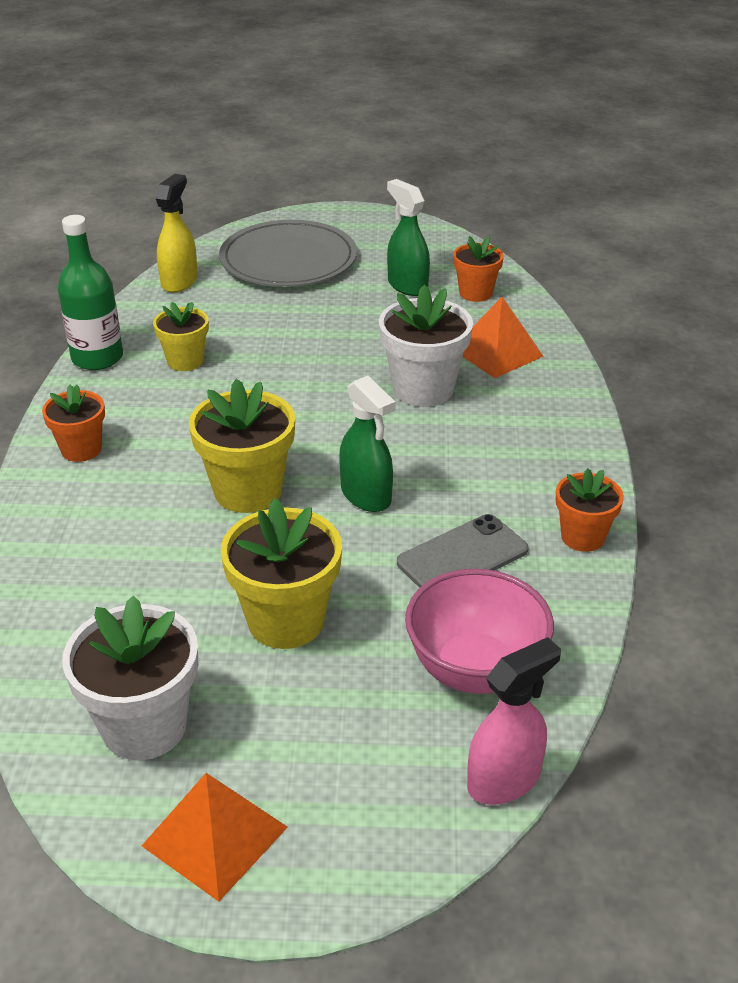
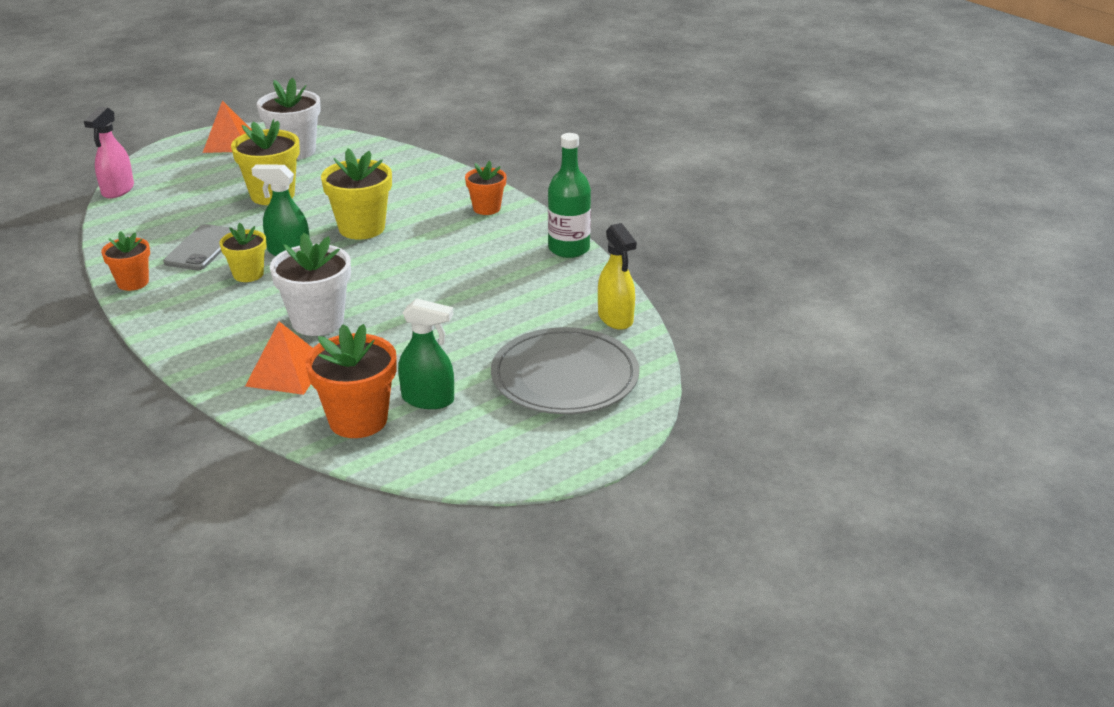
camera: 140 degrees right, 5 degrees down
(185, 361) = (509, 270): yellow flower pot -> yellow flower pot (248, 274)
(475, 293) = (358, 420): orange flower pot -> orange flower pot, size x1.63
(475, 670) = (158, 213): pink bowl -> none

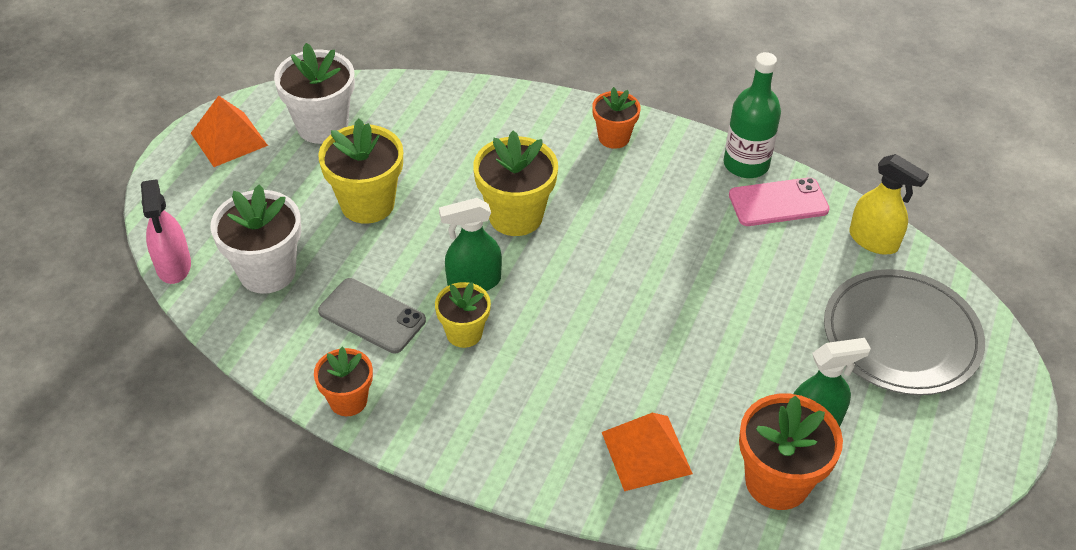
camera: 30 degrees left, 15 degrees up
(202, 248) = (372, 316): grey phone -> grey phone turned 45 degrees counterclockwise
(318, 321) = (605, 368): white flower pot -> white flower pot (267, 272)
(566, 276) = (778, 202): none -> pink phone

